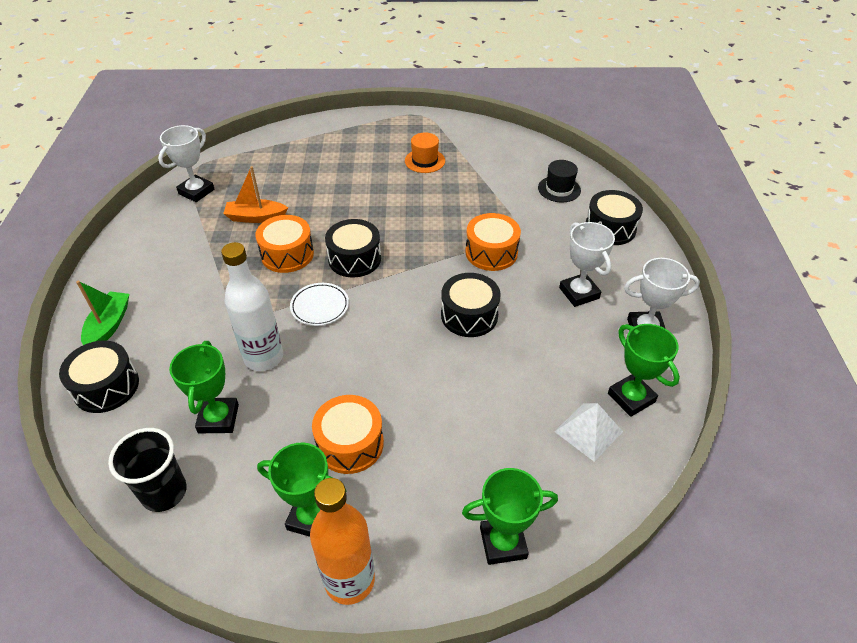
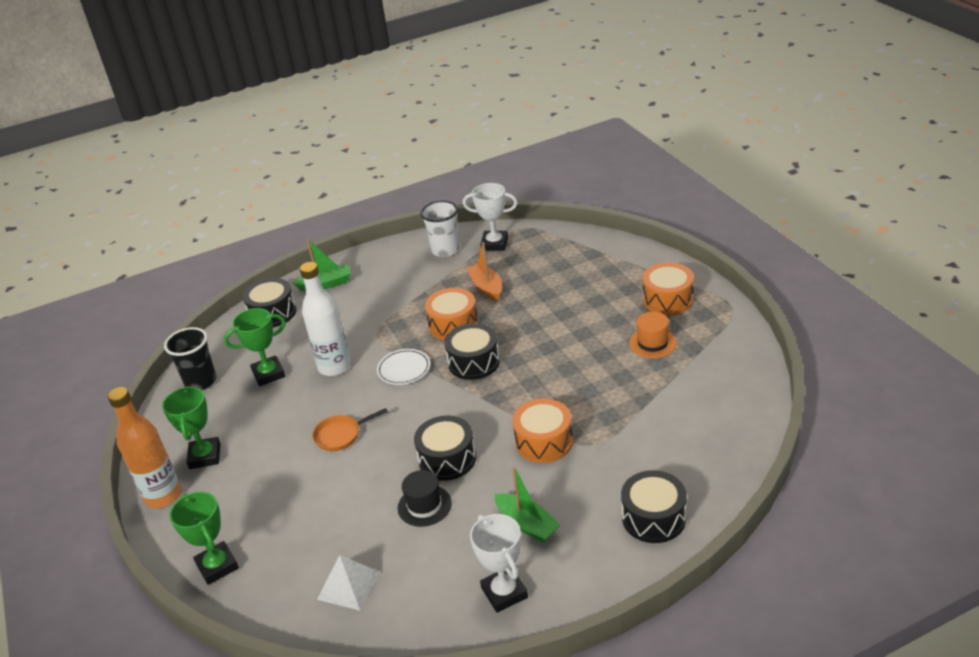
camera: 70 degrees right, 10 degrees down
(165, 223) = (445, 250): none -> white cup
(350, 444) = (274, 447): orange drum -> orange drum (668, 299)
(377, 382) = (340, 435): none -> orange pan
(559, 189) = (691, 455): black hat -> black hat (424, 505)
(579, 293) = (527, 524): white trophy -> green boat
(631, 398) = (404, 605): green trophy -> none

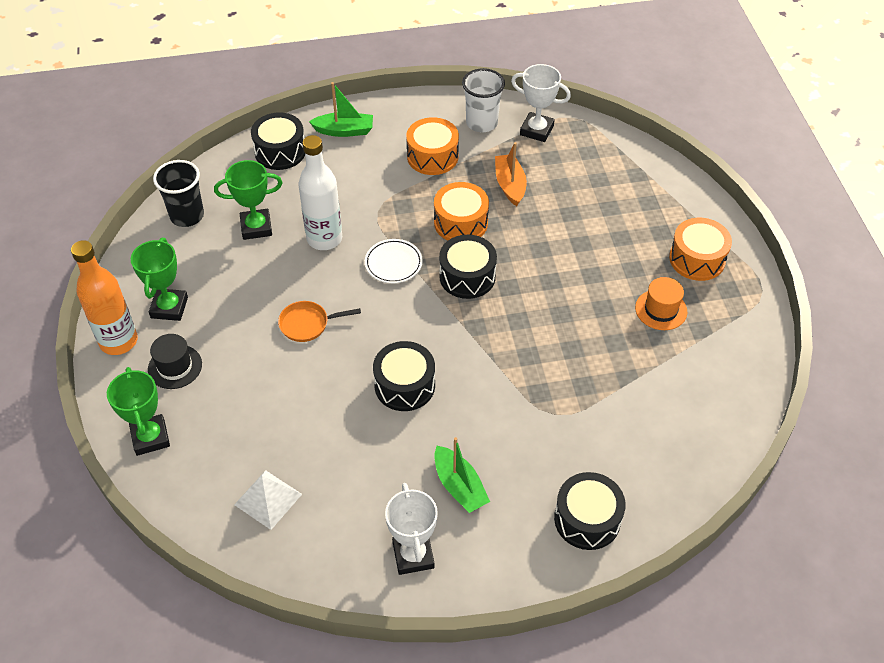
camera: 10 degrees right, 15 degrees up
(424, 505) = (366, 433): black hat -> black hat (175, 367)
(544, 441) = (507, 395): orange drum -> orange drum (432, 156)

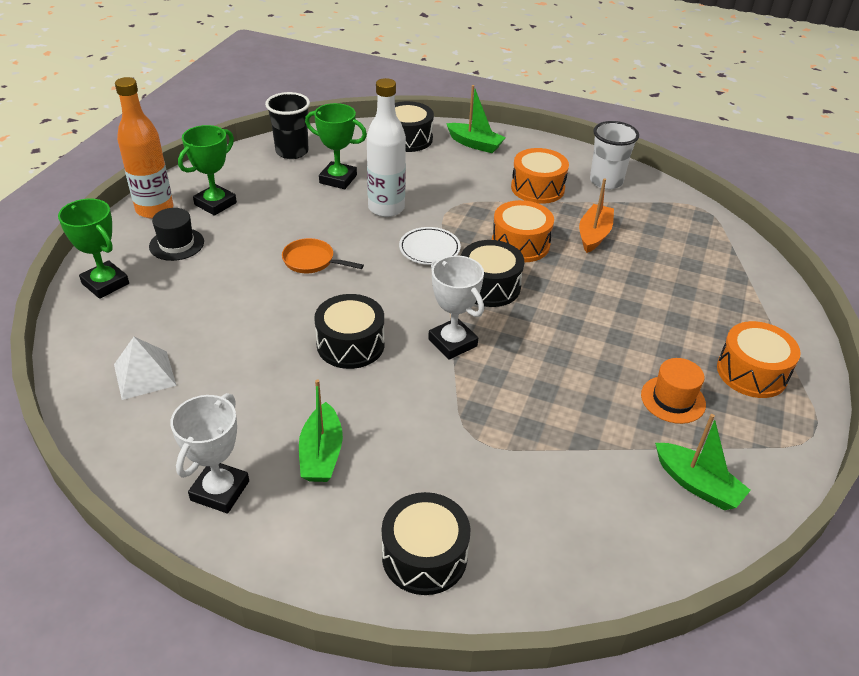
camera: 30 degrees right, 10 degrees down
(150, 437) = (105, 283): green trophy -> green trophy turned 60 degrees counterclockwise
(536, 130) = (656, 205): white trophy -> white trophy (452, 342)
(716, 369) = (697, 484): none -> green boat

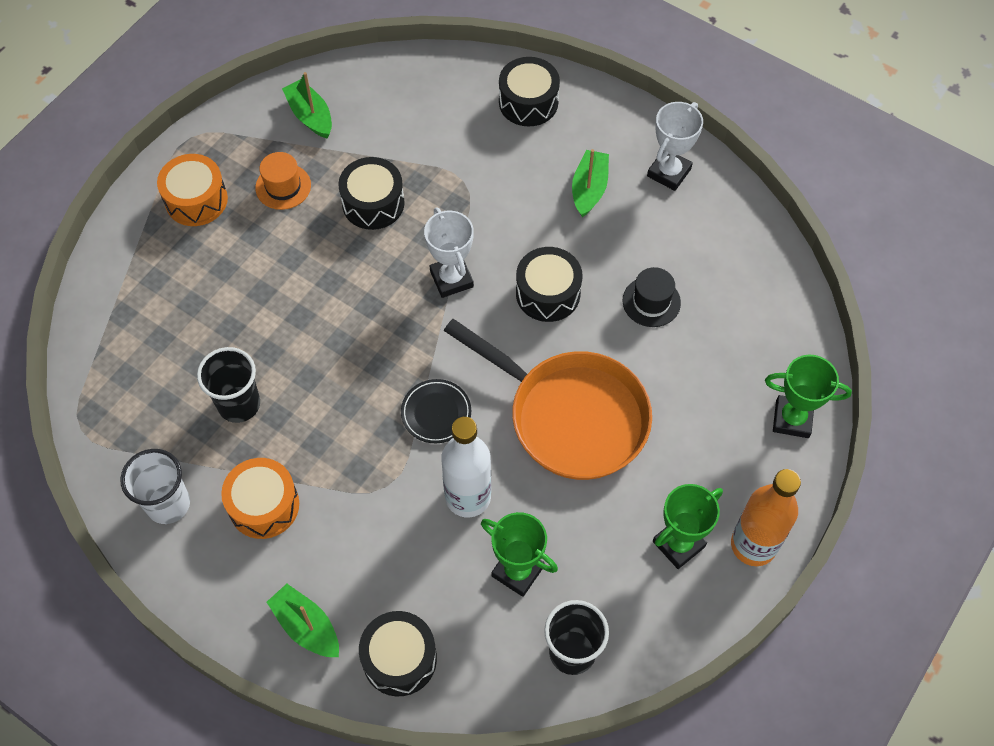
camera: 165 degrees left, 20 degrees up
(105, 283) = (792, 419): green trophy -> green trophy turned 45 degrees counterclockwise
(144, 375) = (737, 291): white pyramid -> none
(176, 244) = (721, 472): black hat -> black hat (651, 302)
(312, 261) = (570, 416): orange pan -> orange pan, size x2.41
(429, 249) = (436, 413): white plate -> black plate
(489, 286) = (390, 344): black drum -> black drum (373, 203)
(520, 244) = (330, 403): orange drum -> none
(594, 235) = (239, 404): orange boat -> black cup

